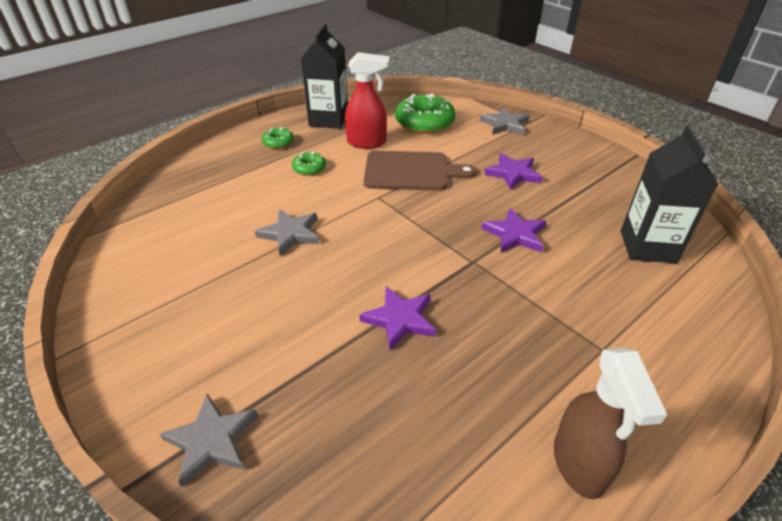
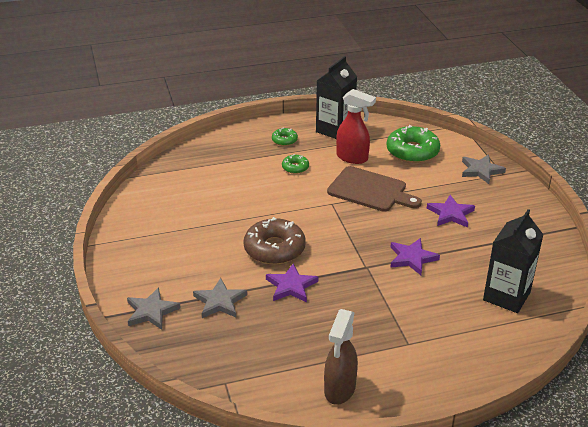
camera: 25 degrees right, 5 degrees down
(290, 234) = (254, 212): grey star -> grey star (219, 301)
(345, 274) = (274, 249): none -> brown donut

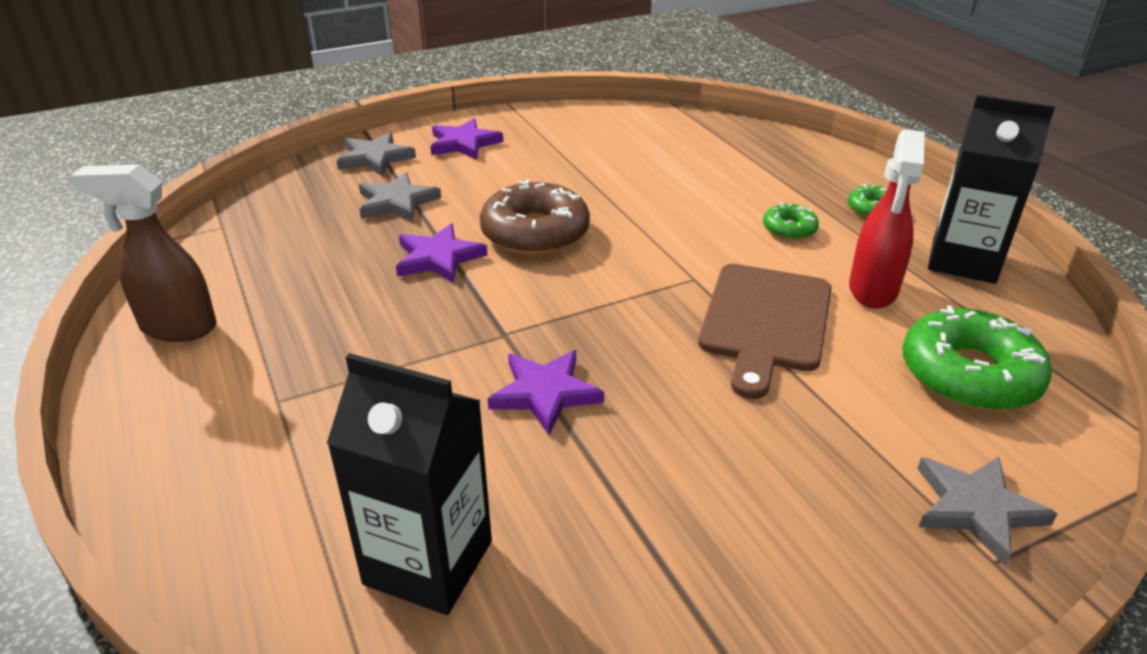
camera: 80 degrees right, 0 degrees up
(450, 214) = (736, 450): purple star -> purple star (464, 143)

